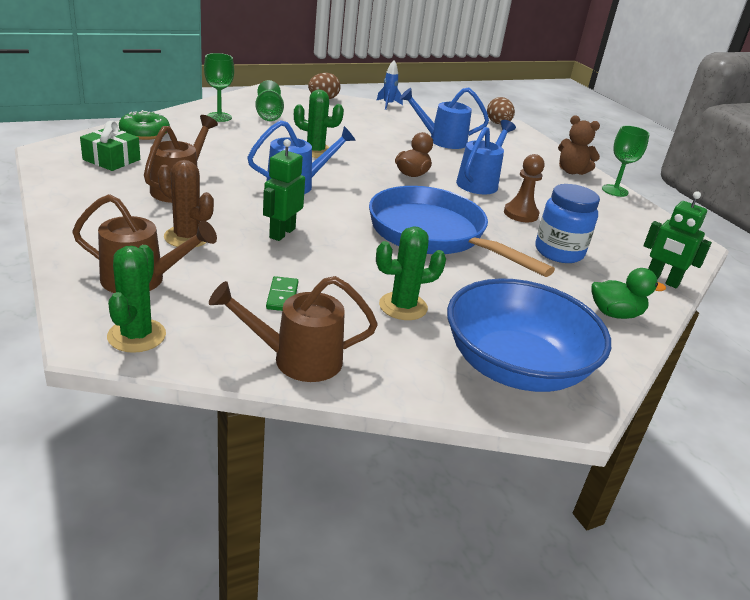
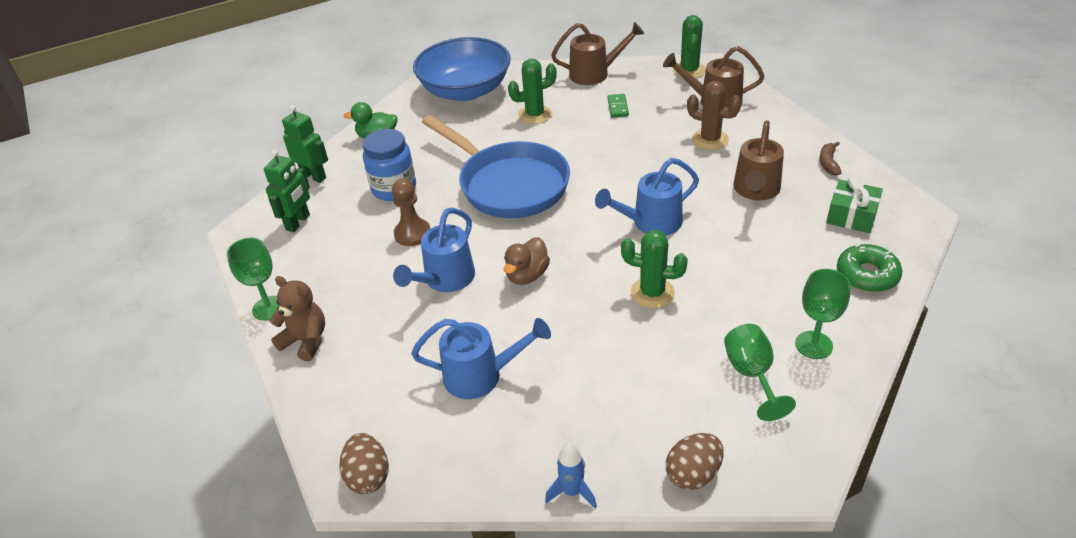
camera: 175 degrees left, 10 degrees up
(80, 195) = (828, 163): none -> brown banana
(282, 233) = (640, 159): green robot -> green robot (298, 222)

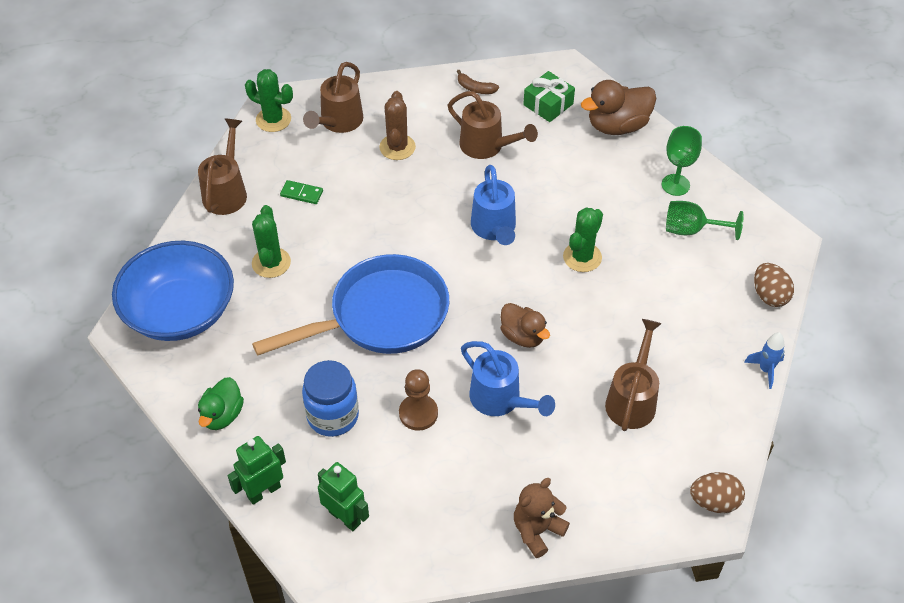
camera: 75 degrees left, 10 degrees up
(269, 308) = (476, 560): green goblet -> none
(481, 376) = (632, 399): blue watering can -> brown watering can
(710, 139) = (397, 147): brown cactus -> brown cactus turned 45 degrees counterclockwise
(867, 275) = (617, 126): green donut -> brown duck

